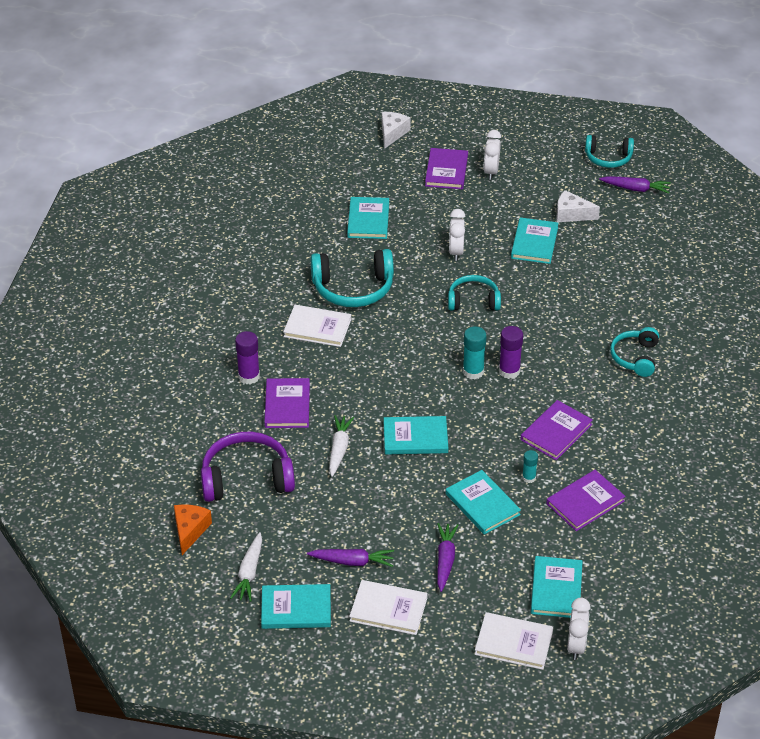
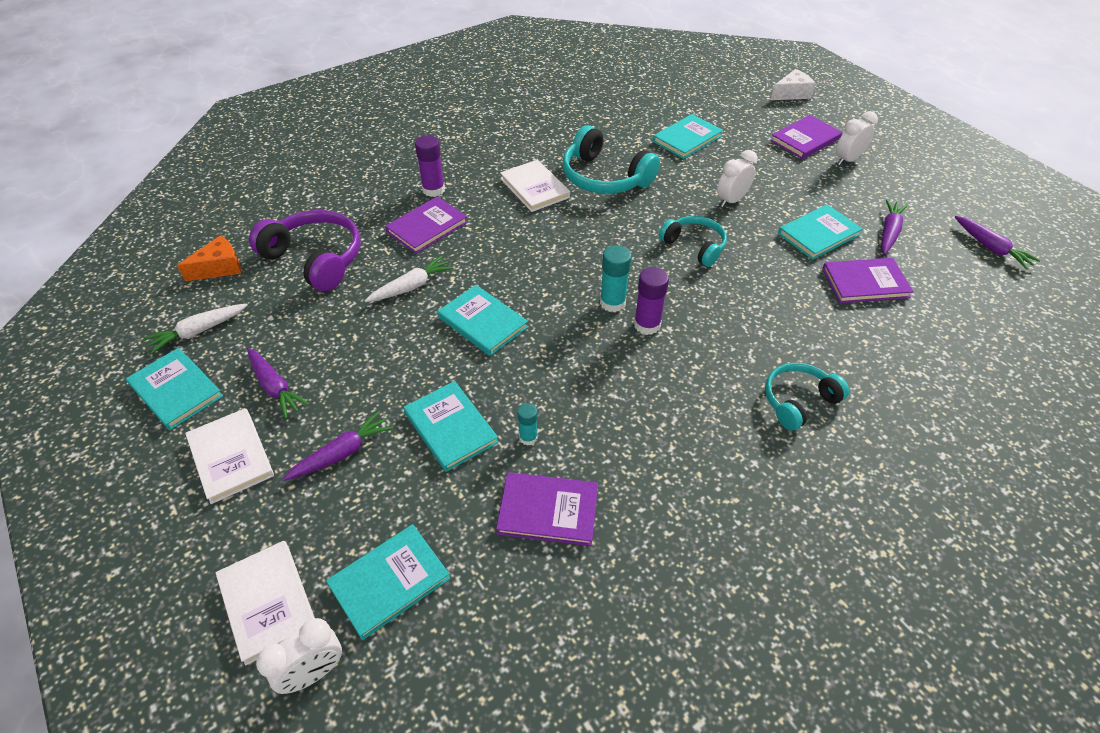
camera: 45 degrees right, 5 degrees up
(482, 504) = (450, 427): turquoise book -> turquoise book turned 45 degrees counterclockwise
(556, 432) = (615, 414): purple book -> purple book (865, 283)
(571, 214) = (889, 232): white cheese -> purple carrot
(608, 158) = (989, 208): turquoise headphones -> none

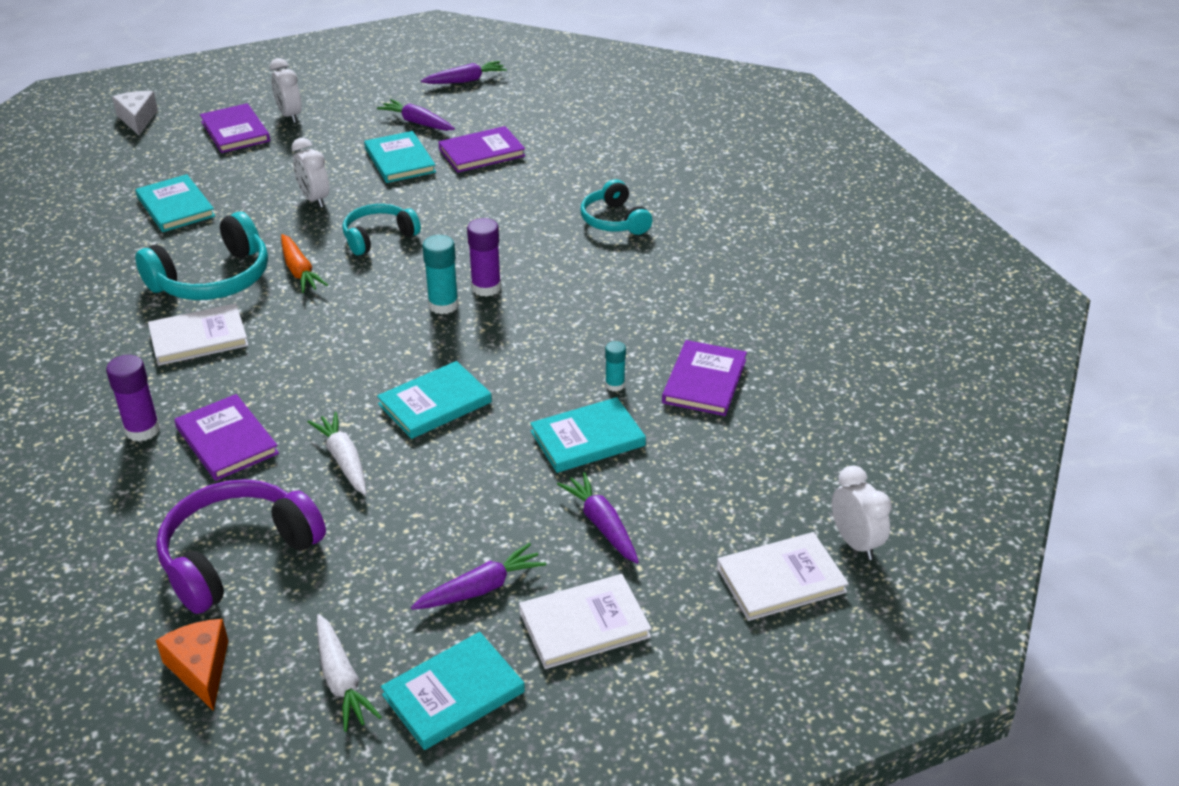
camera: 80 degrees left, 10 degrees down
(389, 582) = (767, 490): turquoise book -> none
(630, 215) = (299, 271): none -> orange carrot
(865, 283) = (481, 153): purple book -> purple book turned 60 degrees clockwise

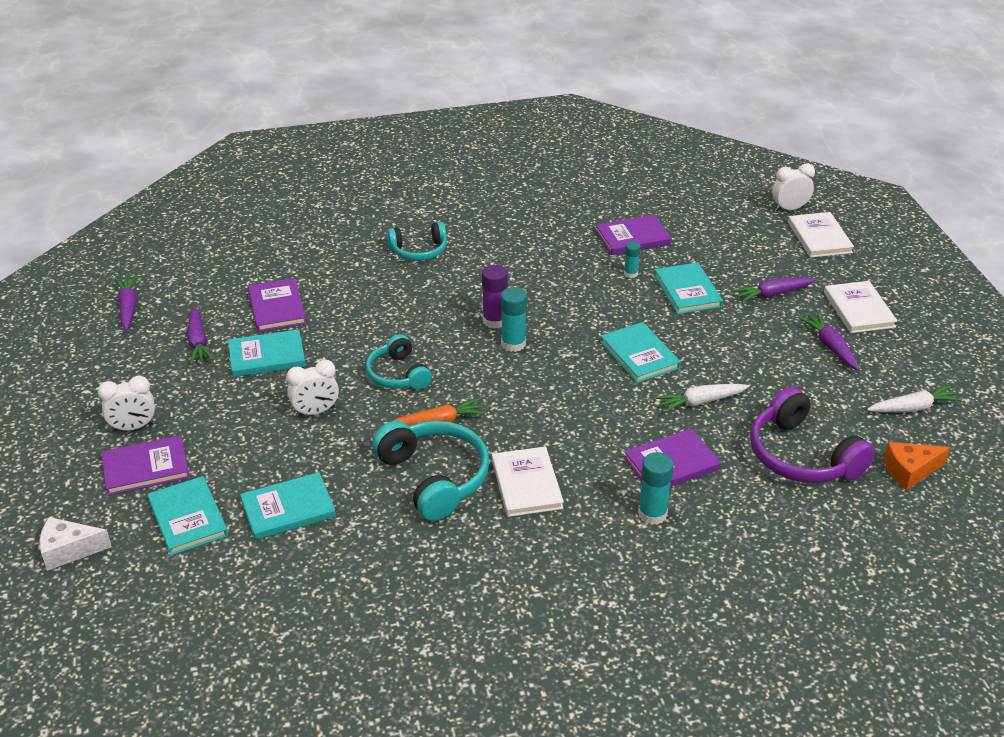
camera: 80 degrees left, 0 degrees up
(142, 430) = (652, 514): purple glue stick -> turquoise glue stick
(417, 123) = (198, 342): purple carrot -> purple carrot turned 60 degrees counterclockwise
(453, 693) = (918, 363): turquoise book -> turquoise book (188, 518)
(704, 381) = (632, 238): purple book -> purple book turned 45 degrees counterclockwise

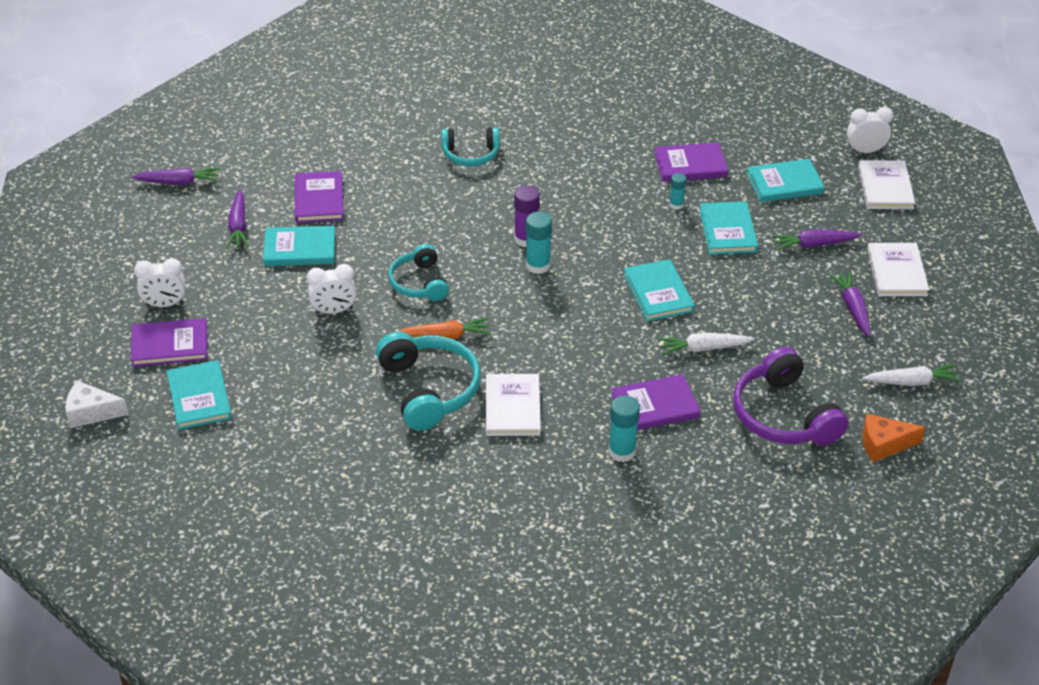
camera: 10 degrees right, 5 degrees up
(128, 308) = (179, 182): purple carrot -> purple carrot turned 90 degrees clockwise
(288, 509) = (290, 401): turquoise book -> turquoise book (784, 183)

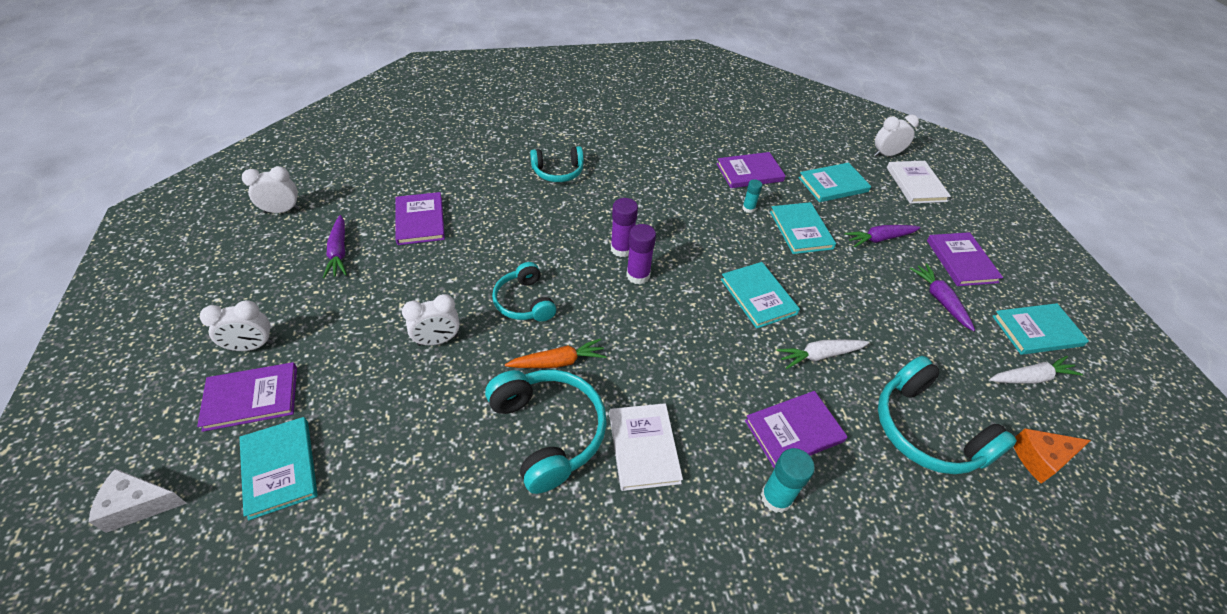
camera: 10 degrees left, 5 degrees up
(179, 182) = (282, 211): purple carrot -> white clock
(299, 249) = (401, 272): turquoise book -> turquoise book (1037, 331)
(538, 265) = (638, 275): turquoise glue stick -> purple glue stick
(784, 415) = (927, 430): purple headphones -> turquoise headphones
(896, 272) = (961, 261): white book -> purple book

